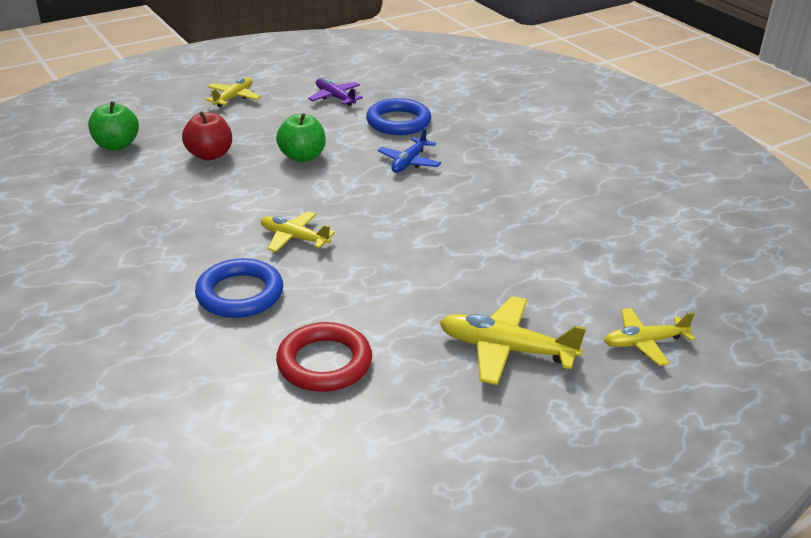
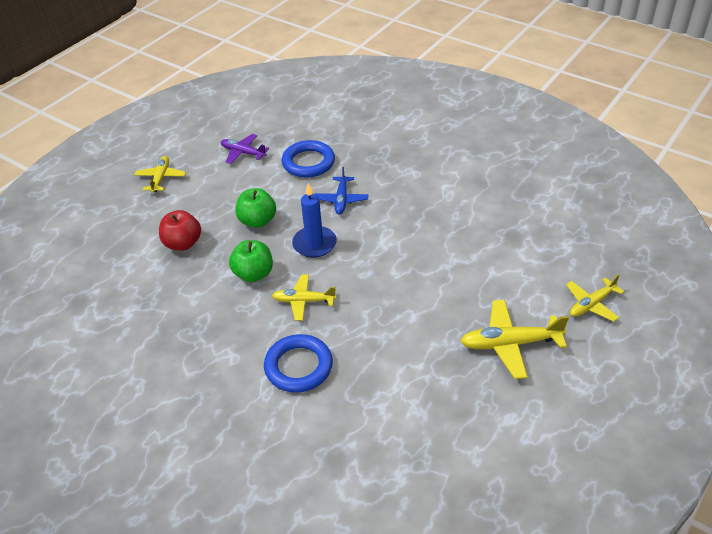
camera: 20 degrees left, 10 degrees up
(117, 145) = (98, 259): green apple -> green apple (253, 274)
(324, 363) = (398, 402): red ring -> none
(347, 192) = (314, 244): none -> blue candle

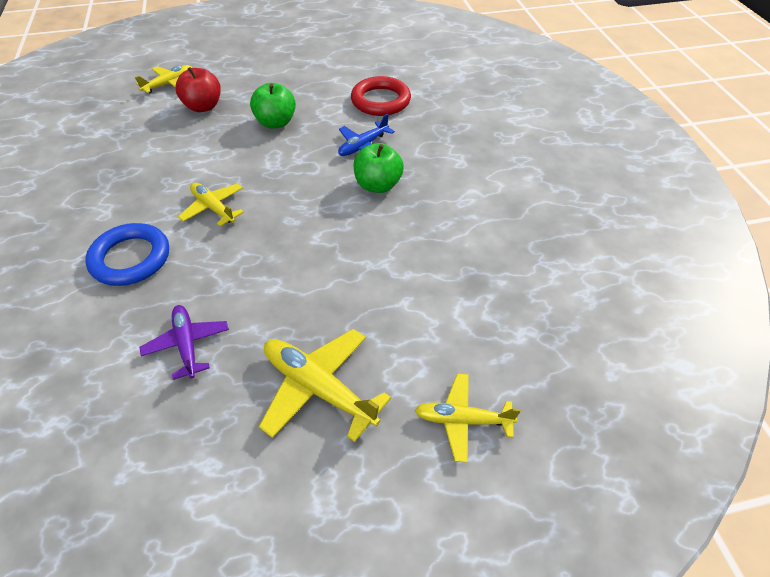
camera: 40 degrees right, 5 degrees up
(161, 178) = (260, 52): yellow plane -> yellow plane (169, 84)
(243, 153) = (342, 66): purple plane -> purple plane (187, 344)
(253, 274) = (213, 161): green apple -> green apple (378, 185)
(308, 162) = (380, 101): blue ring -> red ring
(314, 244) = (289, 168): blue candle -> none

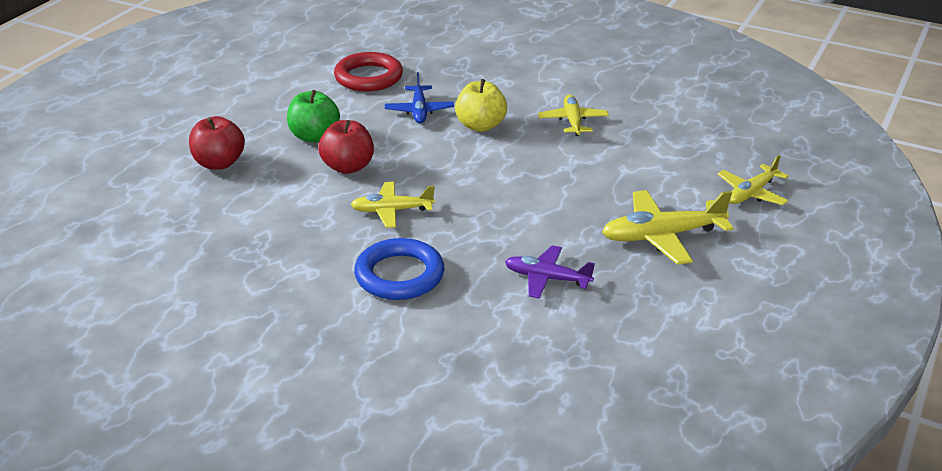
camera: 50 degrees left, 15 degrees down
(169, 84) = (139, 168): yellow plane -> yellow plane (573, 121)
(252, 157) = (348, 167): none -> red apple
(378, 185) = (480, 126): green apple -> yellow apple

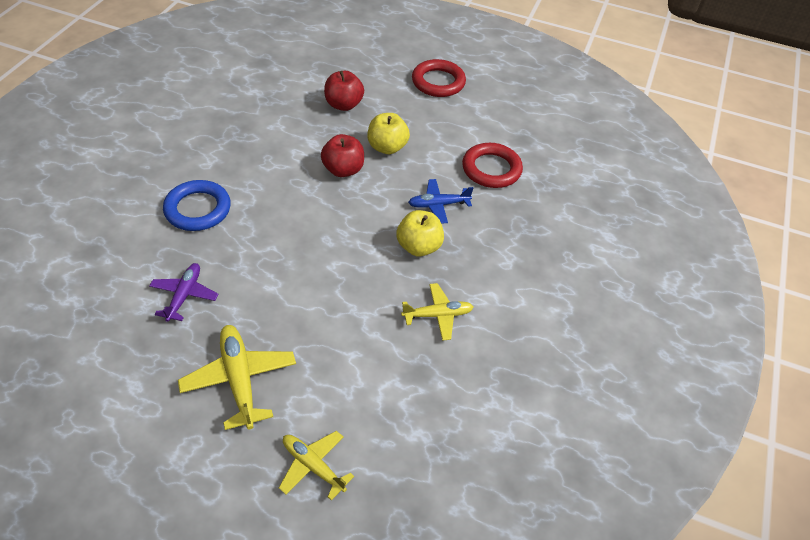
camera: 80 degrees right, 15 degrees up
(199, 96) = (438, 82): none -> red ring
(314, 136) = (387, 147): green apple -> yellow apple
(392, 211) = (281, 199): yellow plane -> none

